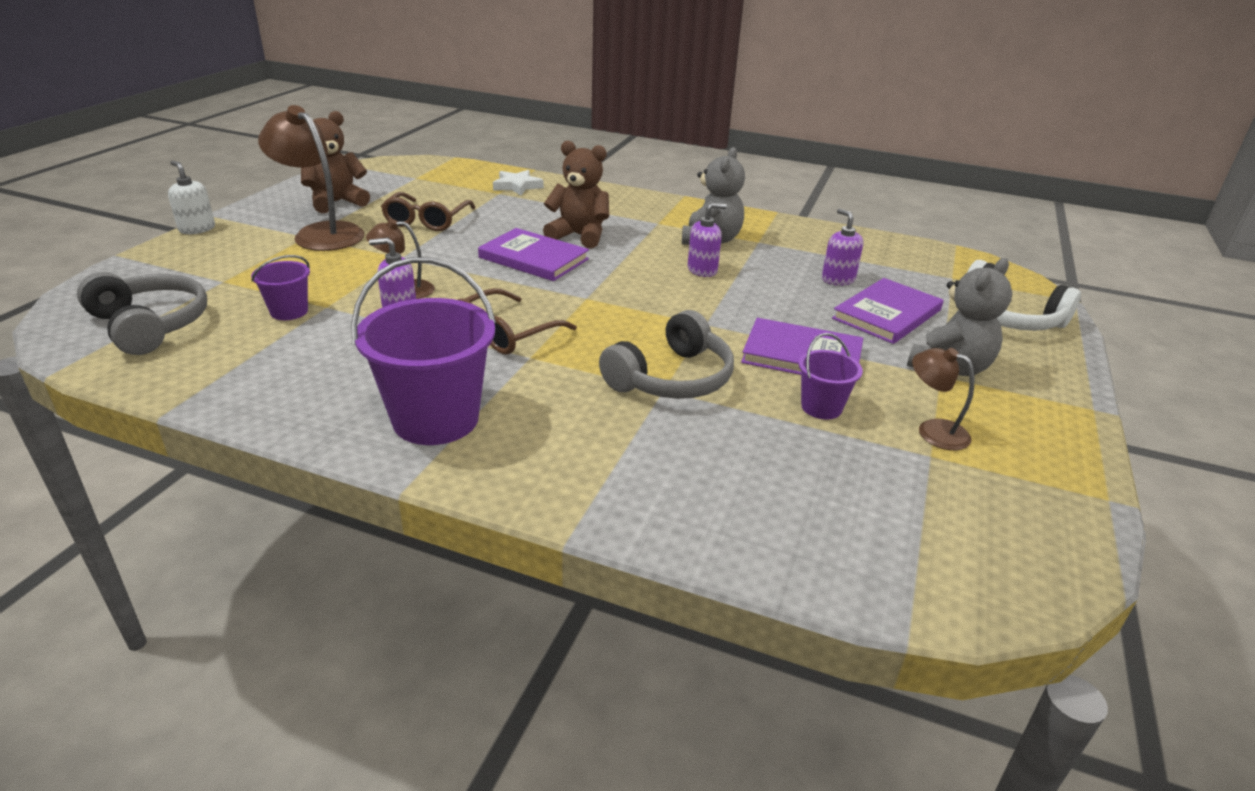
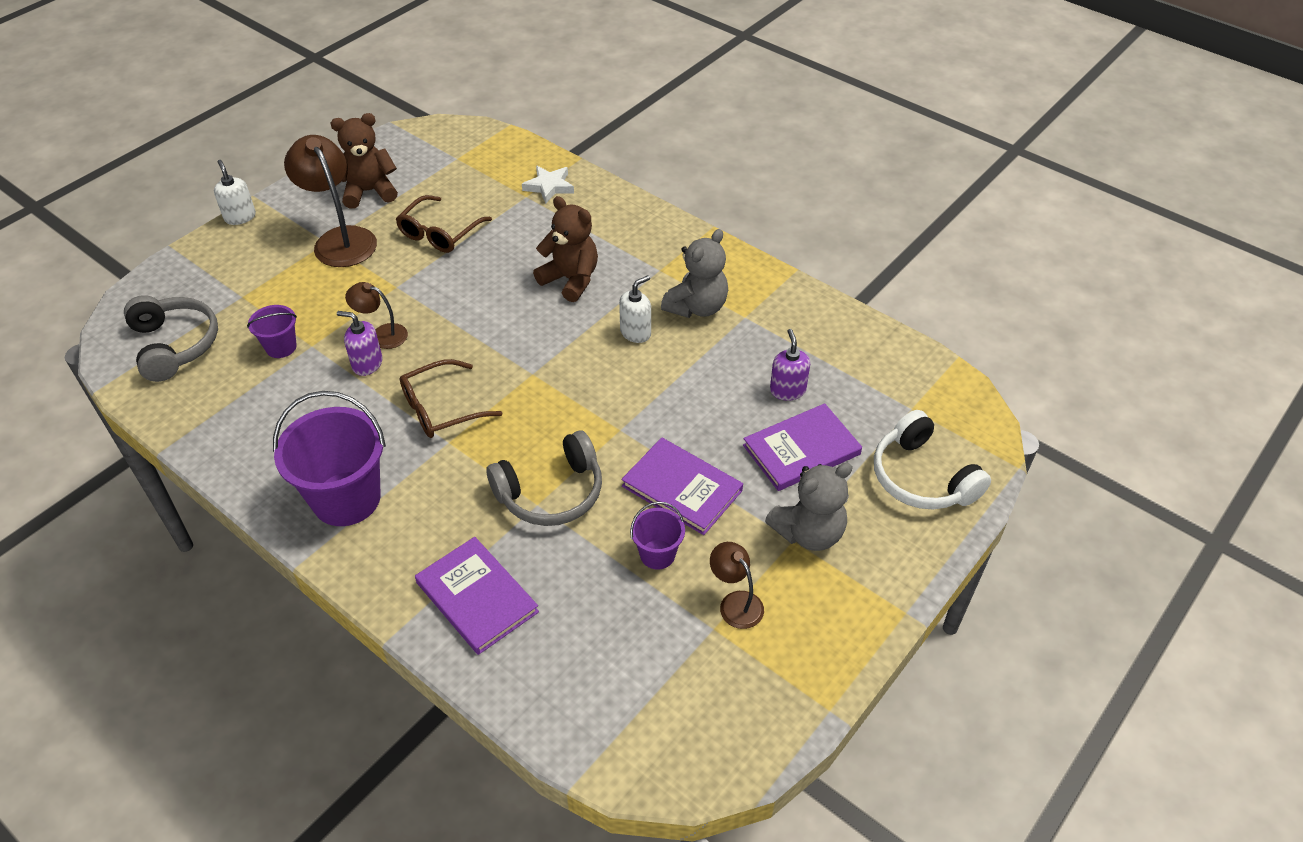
camera: 20 degrees right, 15 degrees up
(533, 258) = (512, 308): purple book -> purple book (477, 597)
(667, 260) = (635, 332): none -> white soap dispenser
(702, 270) = (661, 352): purple soap dispenser -> none

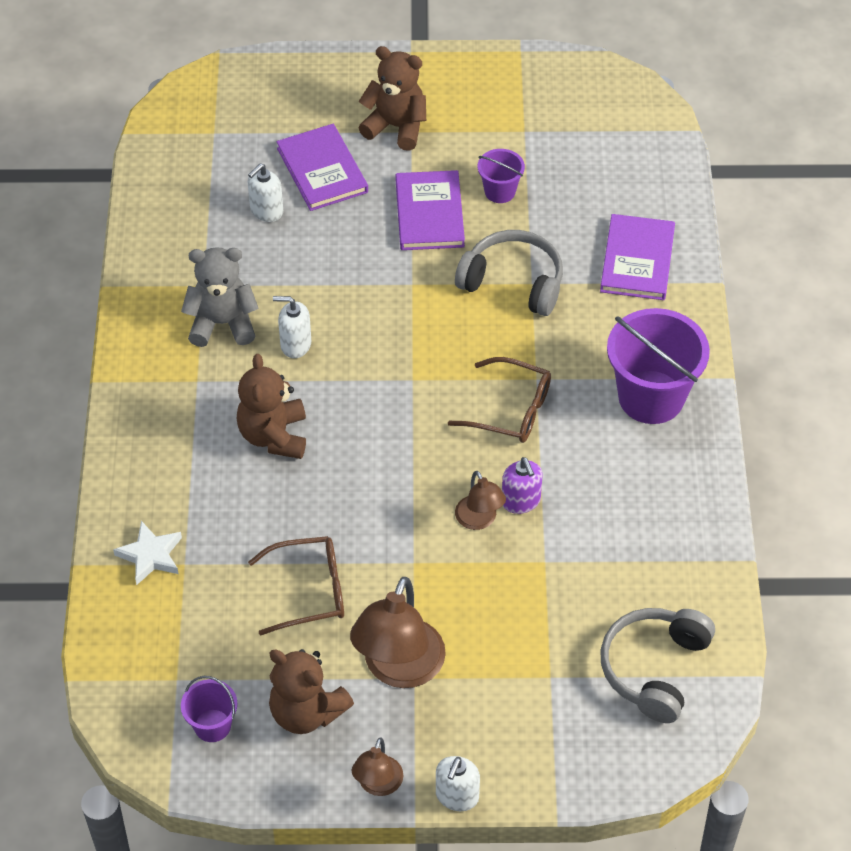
camera: 130 degrees left, 5 degrees up
(281, 347) = (570, 583): purple bucket -> purple bucket (212, 725)
(735, 602) = (493, 131): brown lamp -> brown lamp (378, 785)
(787, 390) = (266, 211): purple soap dispenser -> white soap dispenser
(801, 450) = (322, 170): purple book -> purple book turned 45 degrees clockwise
(809, 533) = (396, 127): grey teddy bear -> brown teddy bear
(921, 478) = (282, 95): white headphones -> none

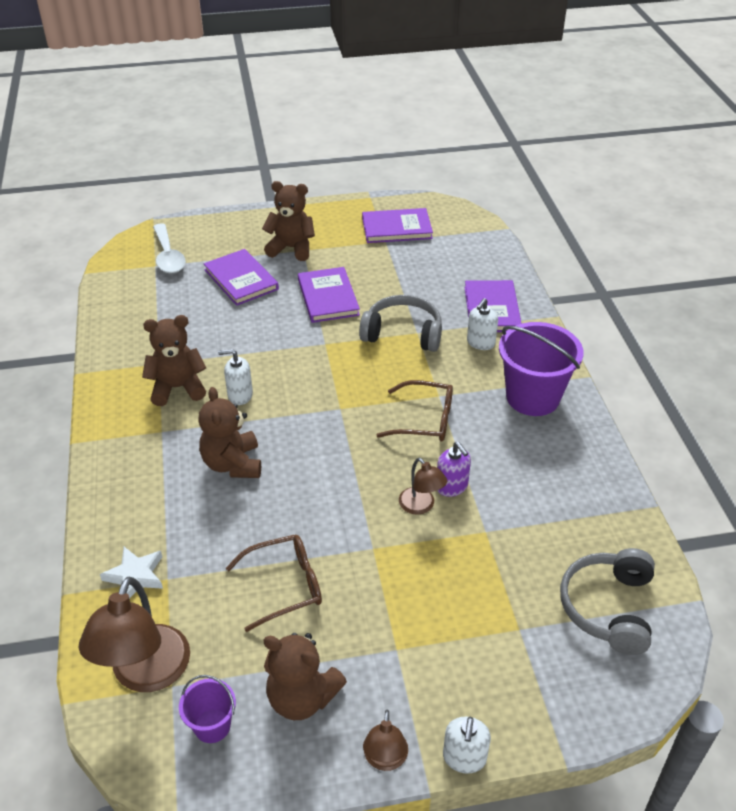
camera: 10 degrees left, 10 degrees down
(222, 323) = (177, 388): grey teddy bear -> brown teddy bear
(232, 119) = (168, 256): none -> white spoon
(266, 211) = (202, 309): white soap dispenser -> white soap dispenser (480, 343)
(399, 669) = (380, 643): brown lamp -> brown lamp (146, 674)
(500, 191) = (377, 278): purple bucket -> none
(544, 111) = (396, 228): none -> purple book

